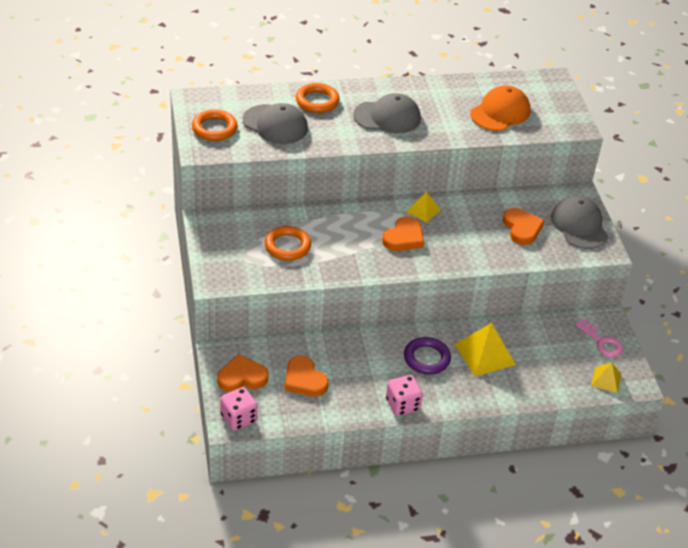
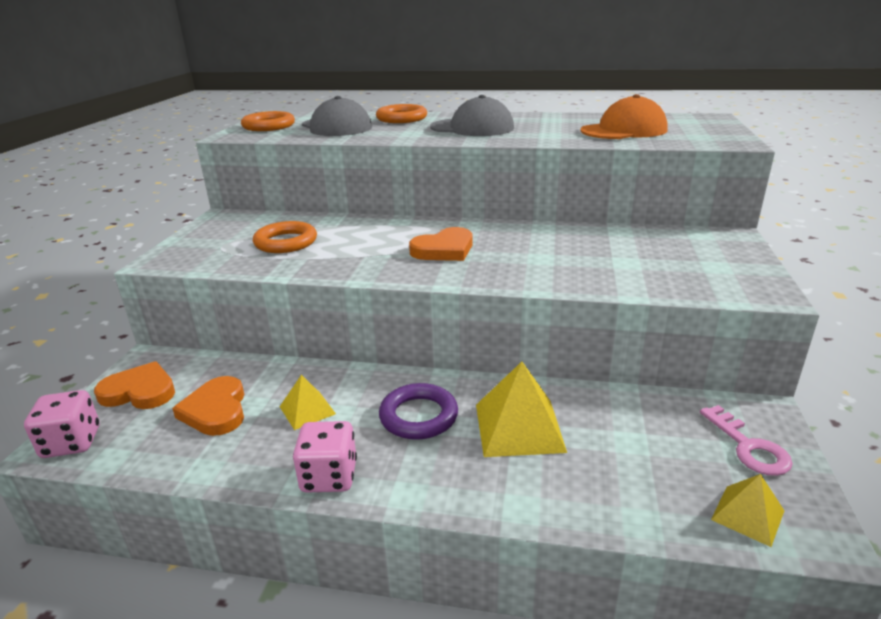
camera: 25 degrees right, 15 degrees down
(423, 210) = (490, 231): yellow pyramid -> yellow pyramid (307, 410)
(522, 228) = (626, 258): orange heart -> none
(579, 225) = (724, 264): grey cap -> none

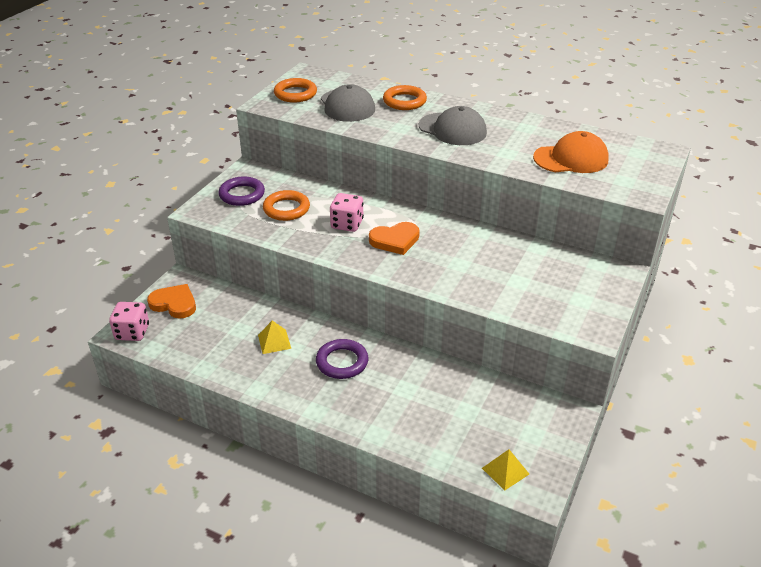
camera: 15 degrees right, 10 degrees up
(216, 410) = (218, 329): orange heart -> none
(220, 238) = (242, 194): none -> purple ring
(329, 476) = (274, 389): pink dice -> pink dice (347, 224)
(519, 427) = (401, 384): yellow pyramid -> none
(749, 447) = (540, 432): pink key -> none

